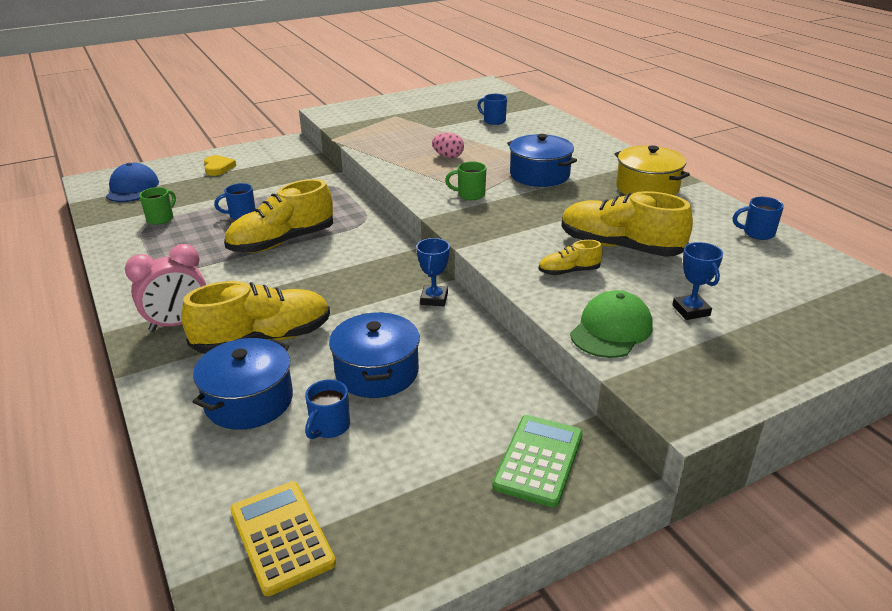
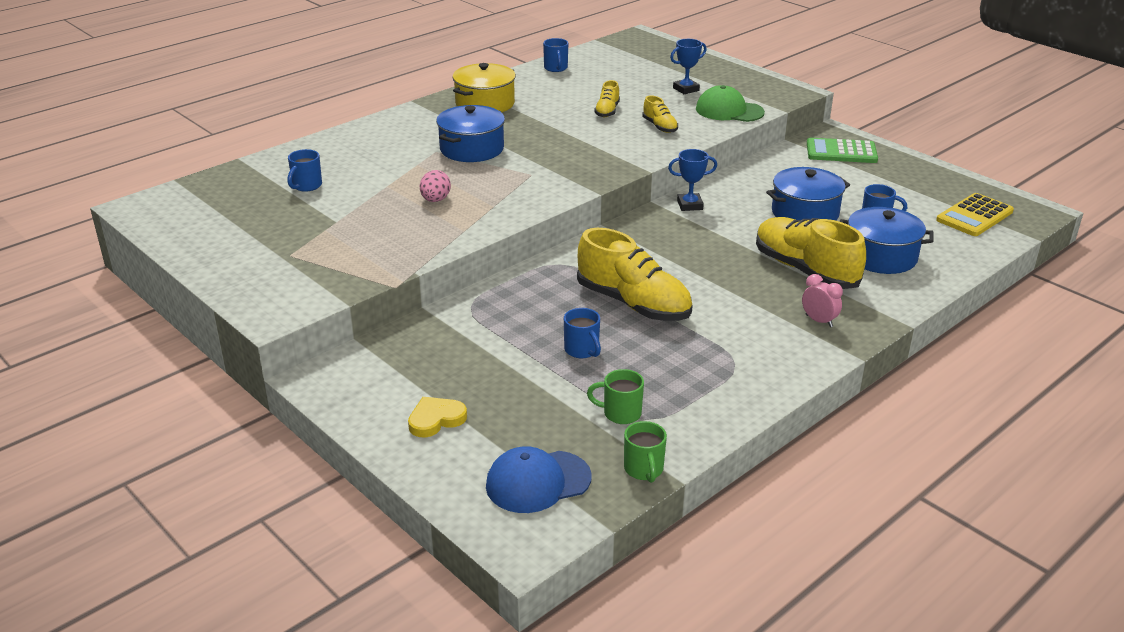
camera: 105 degrees left, 0 degrees up
(178, 324) = (819, 321): pink clock -> pink clock, size x0.57
(470, 195) = (535, 177): green mug -> green mug (644, 470)
(620, 247) = (607, 111): yellow shoe -> yellow shoe, size x0.48

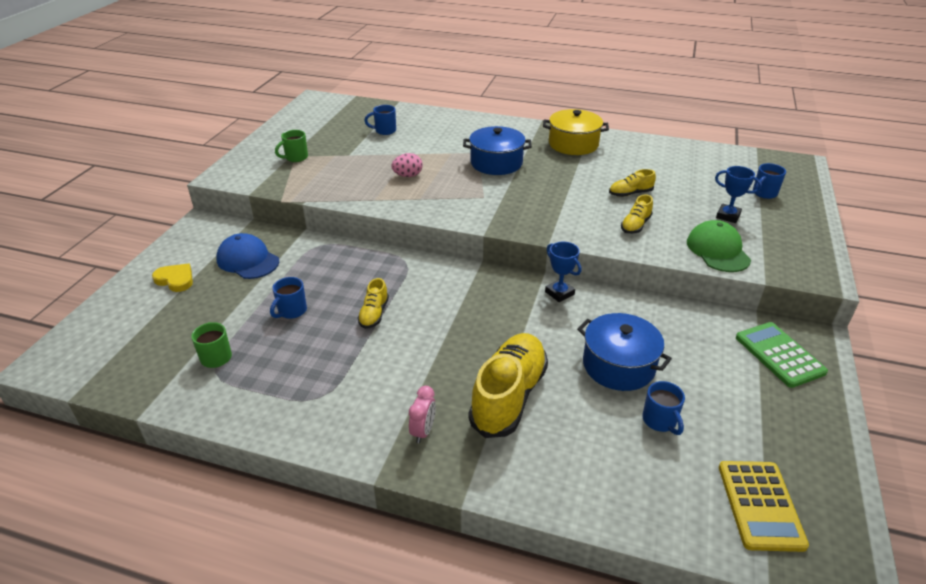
camera: 60 degrees right, 5 degrees up
(538, 482) = (118, 346): blue cap -> blue cap (248, 260)
(556, 68) = (674, 149): blue mug -> blue mug (764, 193)
(633, 304) = (374, 314): yellow shoe -> yellow shoe, size x0.48
(644, 470) = (147, 392): green mug -> green mug (295, 158)
(881, 256) = (584, 444): blue pot -> none
(974, 216) = (760, 505): yellow calculator -> yellow calculator turned 105 degrees counterclockwise

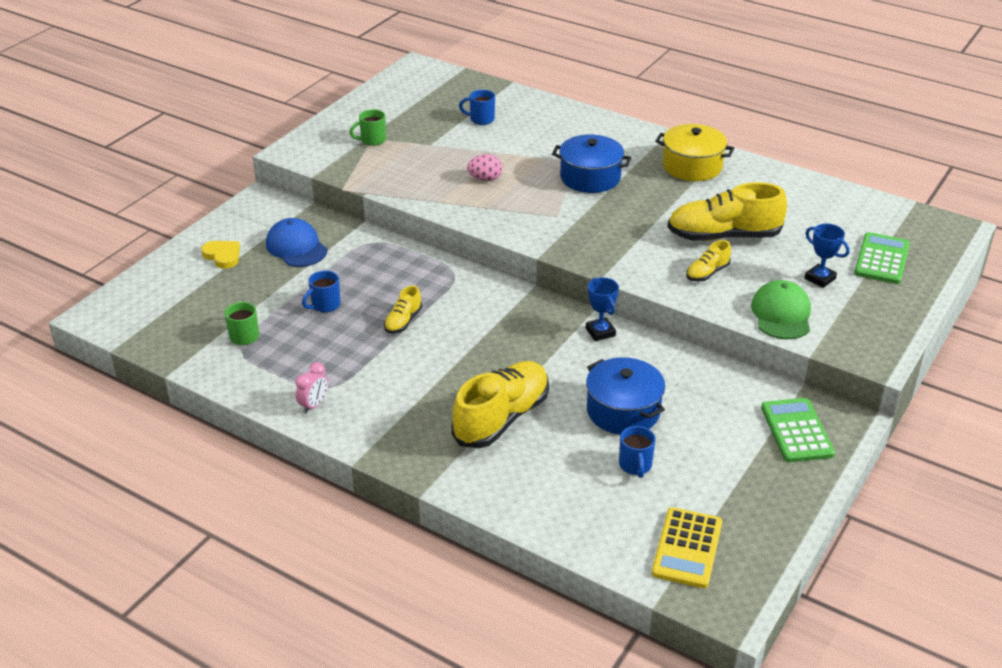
camera: 15 degrees right, 0 degrees up
(423, 431) = (410, 433): pink clock -> pink clock (314, 405)
(630, 193) = (723, 236): yellow shoe -> yellow shoe, size x2.08
(764, 193) = (882, 259): blue mug -> green calculator

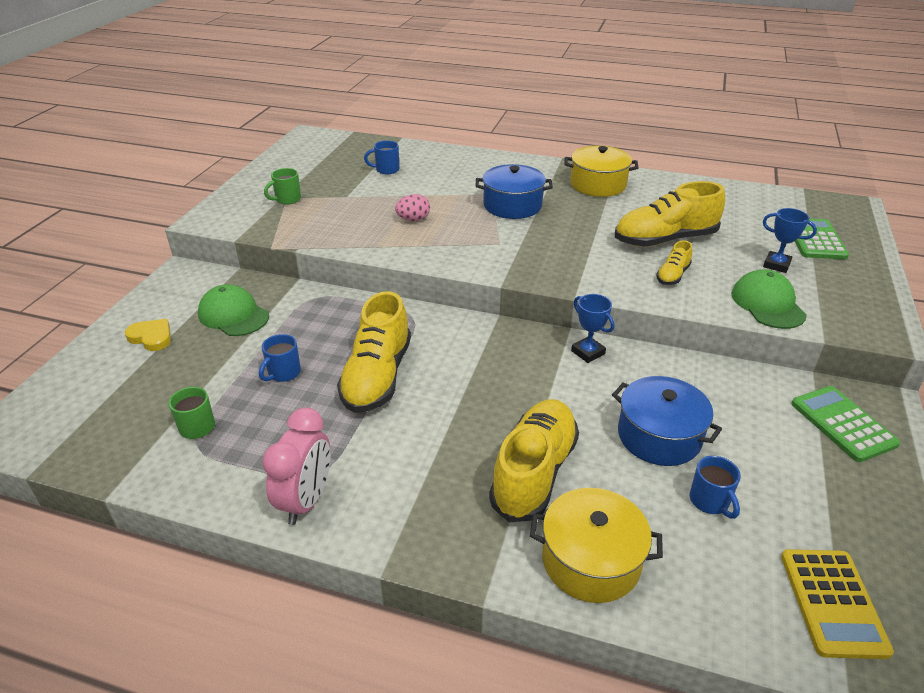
camera: 15 degrees left, 0 degrees up
(296, 247) = (233, 315): blue cap -> green cap
(314, 405) = (306, 500): pink clock -> pink clock, size x1.75
(403, 321) = (377, 376): yellow shoe -> yellow shoe, size x2.08
(514, 486) = (591, 560): none -> yellow pot

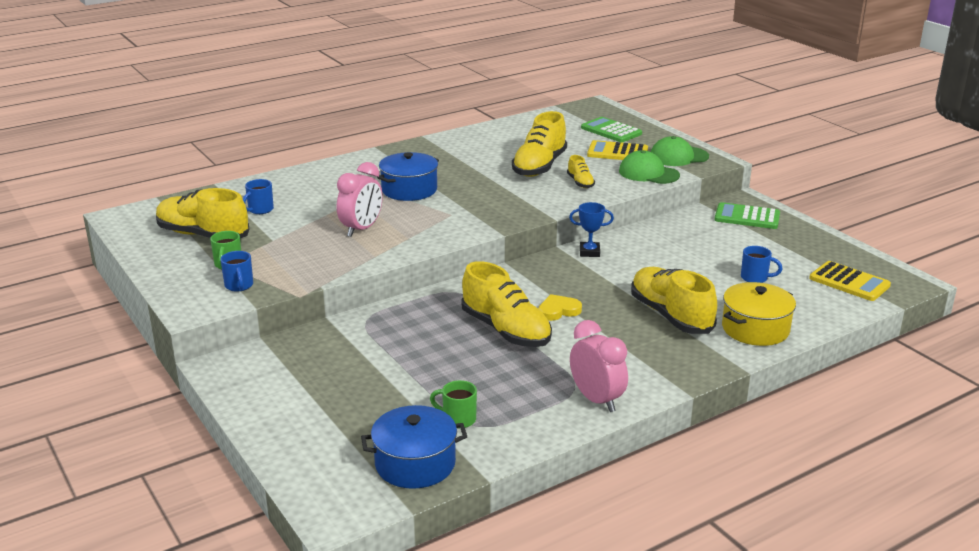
camera: 50 degrees left, 10 degrees down
(151, 337) = (301, 408): yellow heart -> yellow heart (558, 310)
(233, 315) = (331, 361): green cap -> green cap (678, 156)
(283, 373) = (446, 364): blue mug -> blue mug (239, 286)
(320, 171) = (203, 235): none -> yellow shoe
(413, 219) = (361, 229): pink egg -> pink clock
(598, 184) = (436, 153): yellow pot -> none
(659, 436) = (691, 267): blue pot -> blue pot (415, 464)
(776, 265) = (617, 152): blue trophy -> yellow calculator

